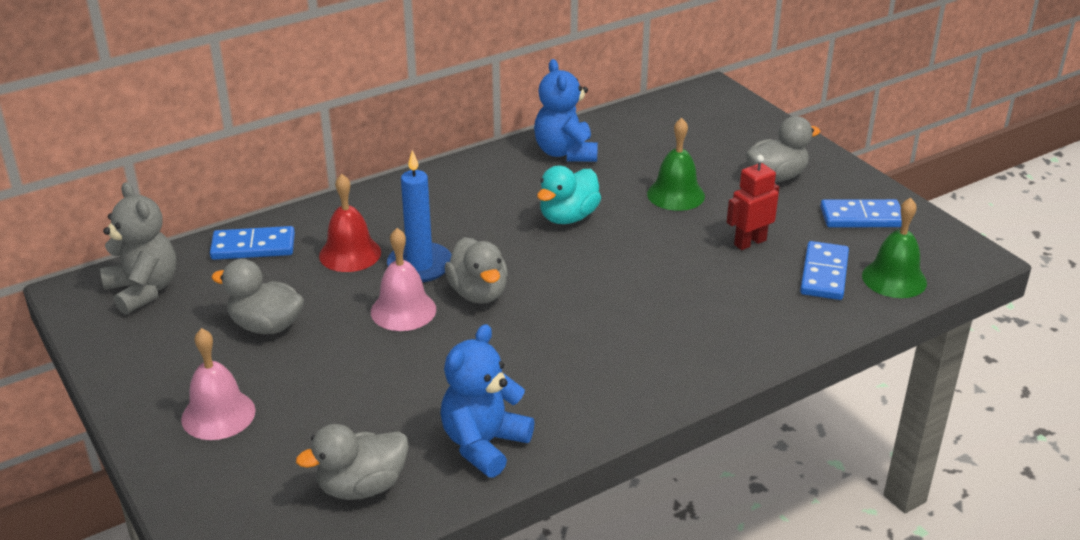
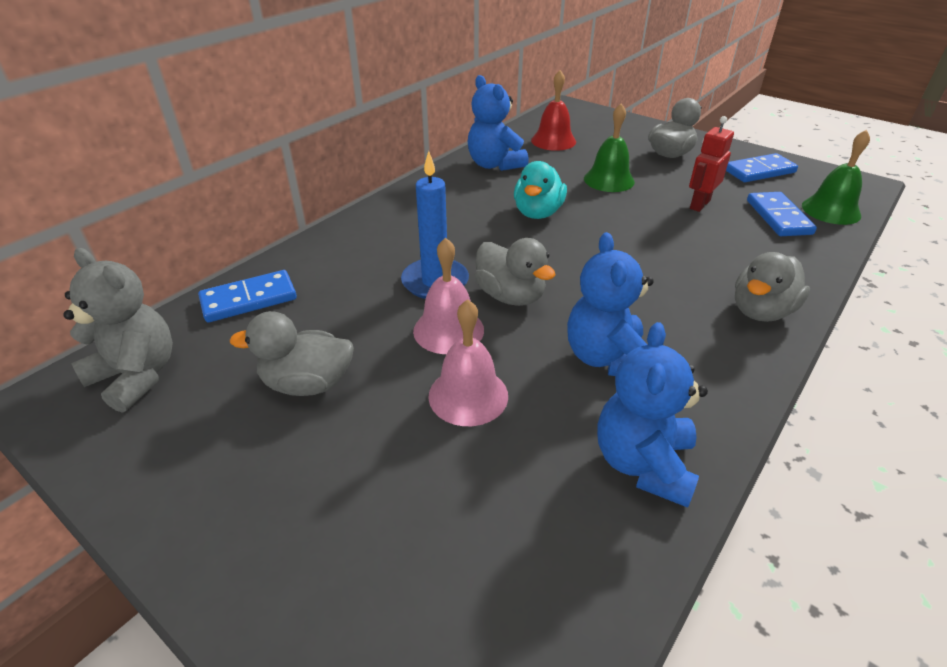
camera: 20 degrees left, 5 degrees up
(218, 414) = (304, 519): pink bell -> pink bell (468, 395)
(350, 254) = (357, 285): red bell -> red bell (553, 141)
(362, 487) = (548, 570): grey duck -> grey duck (761, 311)
(521, 364) = (606, 358): none -> blue teddy bear

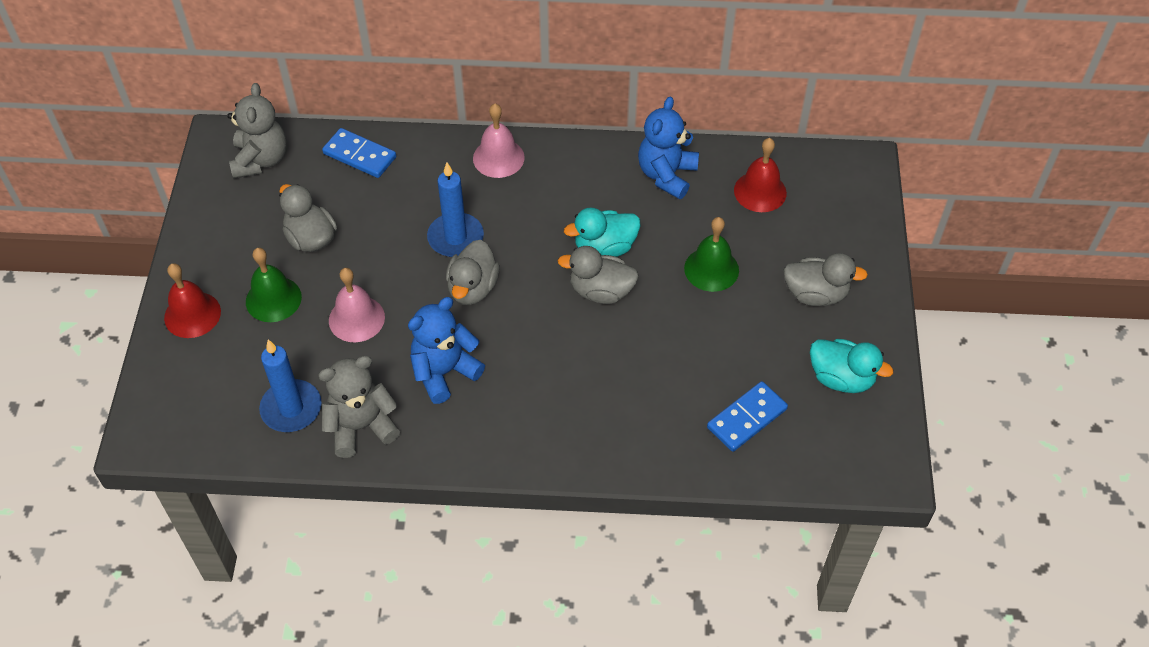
camera: 55 degrees right, 15 degrees up
(283, 575) = (192, 314): none -> red bell
(448, 330) = (409, 275): pink bell -> pink bell (498, 158)
(562, 527) = (291, 408): none -> blue candle
(643, 463) = (361, 427): blue teddy bear -> grey teddy bear
(699, 204) = (720, 352): red robot -> none
(759, 171) = (841, 378): blue domino -> turquoise duck
(761, 311) = (572, 444): grey duck -> grey duck (601, 291)
(831, 210) = (798, 456): green bell -> green bell (273, 299)

